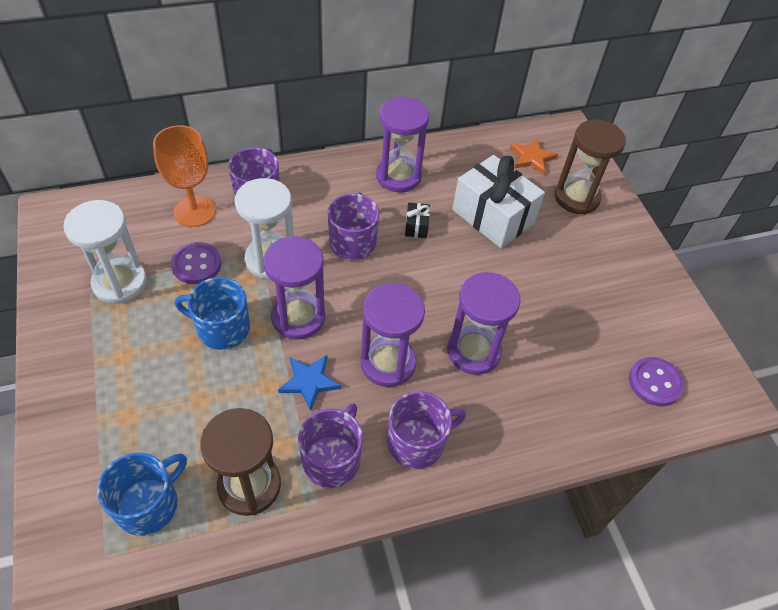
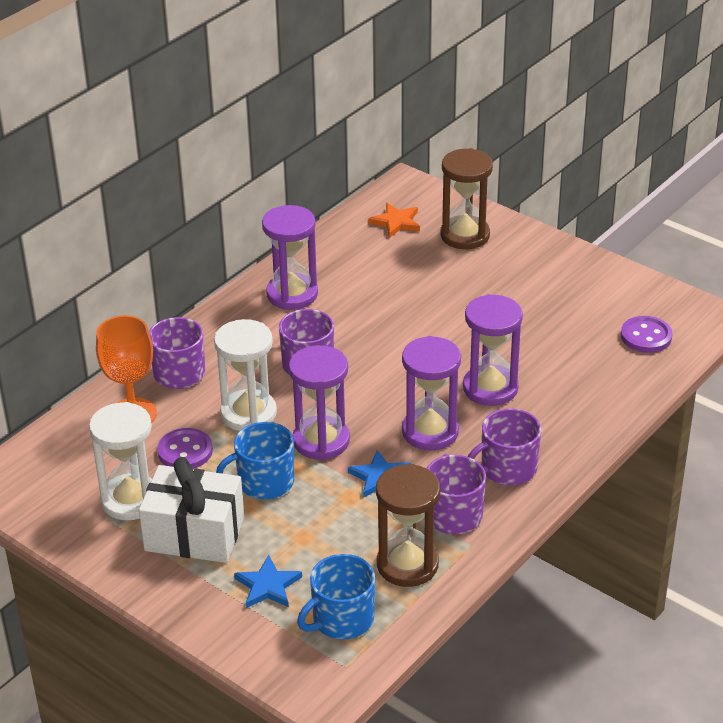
camera: 30 degrees left, 15 degrees down
(130, 429) = (268, 586): none -> blue star
(148, 504) = (341, 619): blue mug -> blue mug turned 135 degrees counterclockwise
(416, 226) = (350, 325): black gift -> none
(417, 442) = (507, 469): purple mug -> purple mug turned 150 degrees counterclockwise
(493, 216) = (408, 285): white gift -> white gift (194, 534)

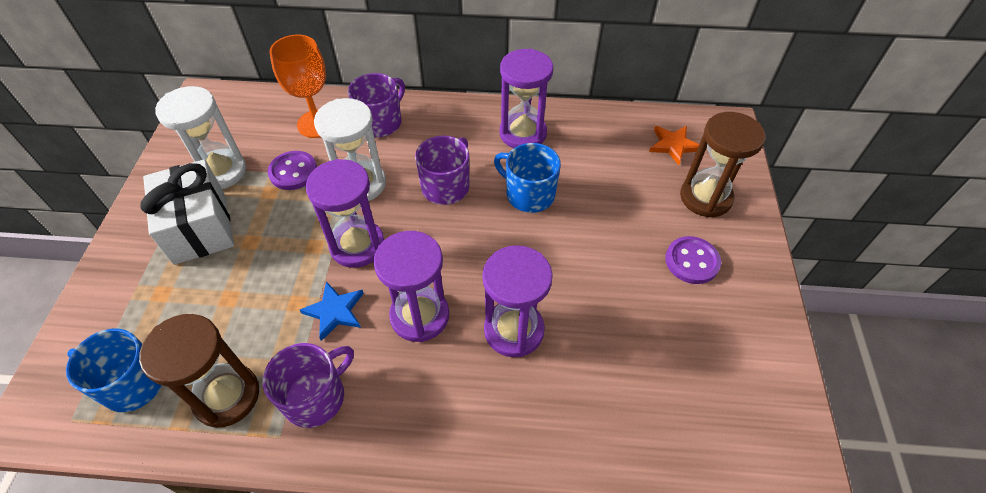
camera: 55 degrees right, 15 degrees up
(264, 482) = (283, 237): blue mug -> blue mug (529, 194)
(268, 586) = (156, 306): blue star -> none
(507, 469) = (407, 408): purple mug -> none
(646, 336) = (707, 429): purple button -> purple button (692, 261)

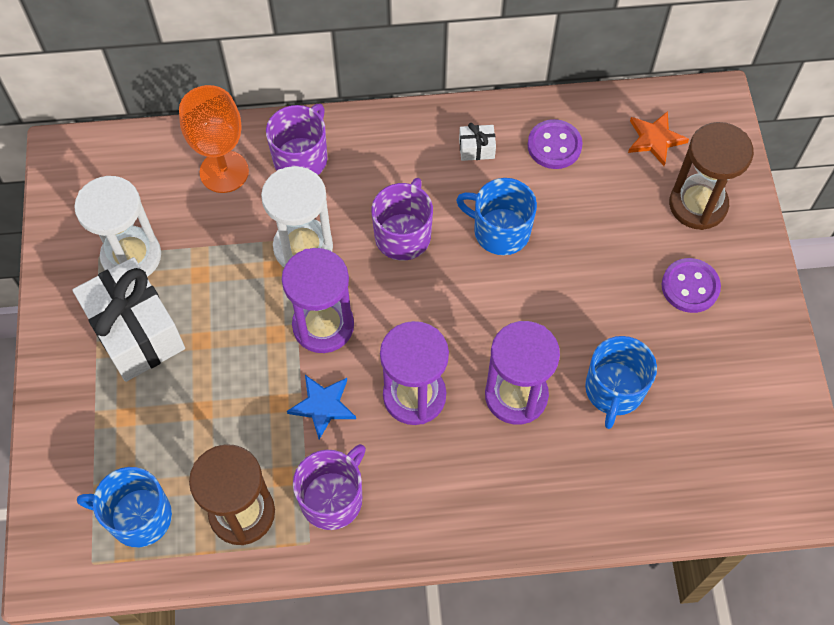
camera: 10 degrees left, 10 degrees up
(293, 172) = (218, 243): purple button -> purple button (554, 146)
(523, 133) = (476, 149): purple hourglass -> white gift
(608, 340) = (614, 390): none -> blue mug

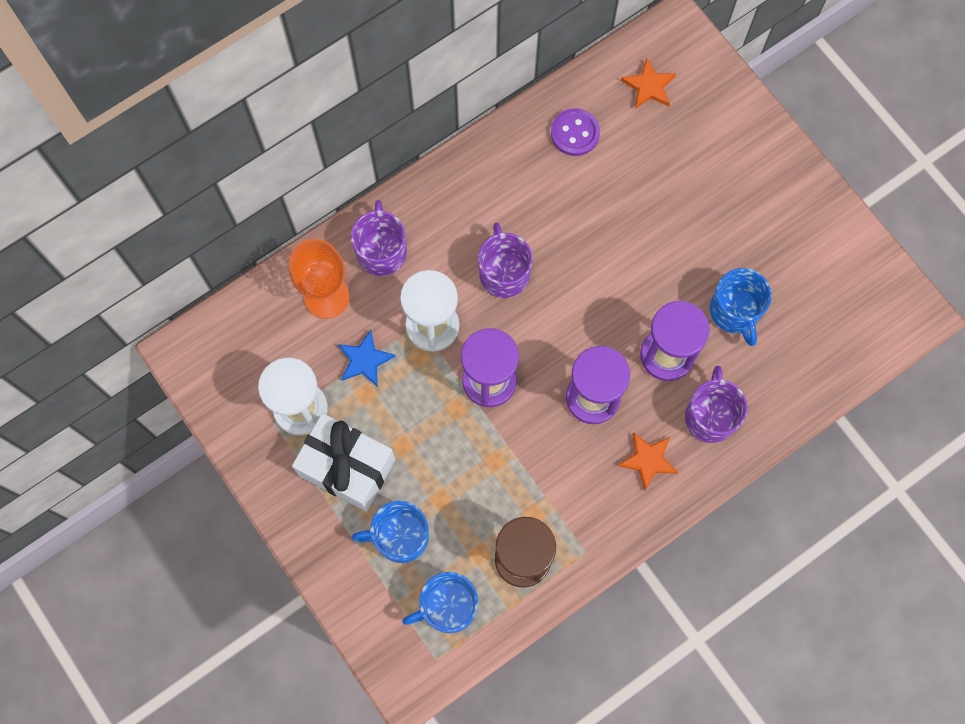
camera: 30 degrees left, 10 degrees up
(323, 406) = (529, 444): blue star -> blue star (364, 360)
(332, 498) = (581, 510): purple mug -> purple mug (710, 416)
(431, 487) = (648, 460): none -> orange star
(476, 149) = (516, 168): white gift -> none
(500, 231) = (576, 229): blue mug -> blue mug (400, 537)
(690, 286) = (743, 197): purple button -> none
(698, 204) = (712, 125): brown hourglass -> none

